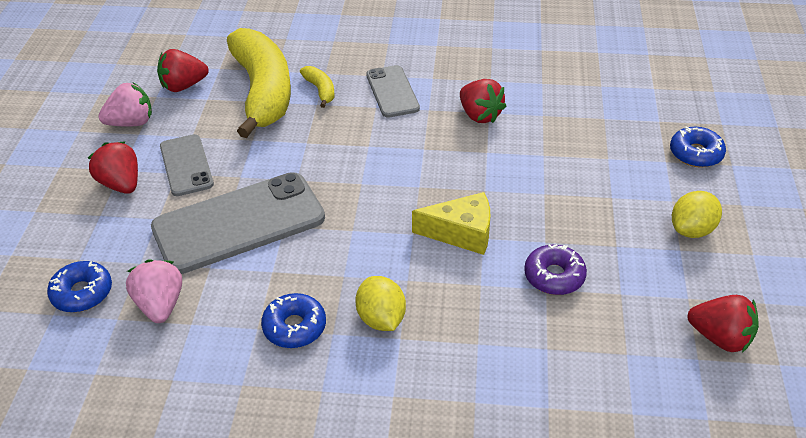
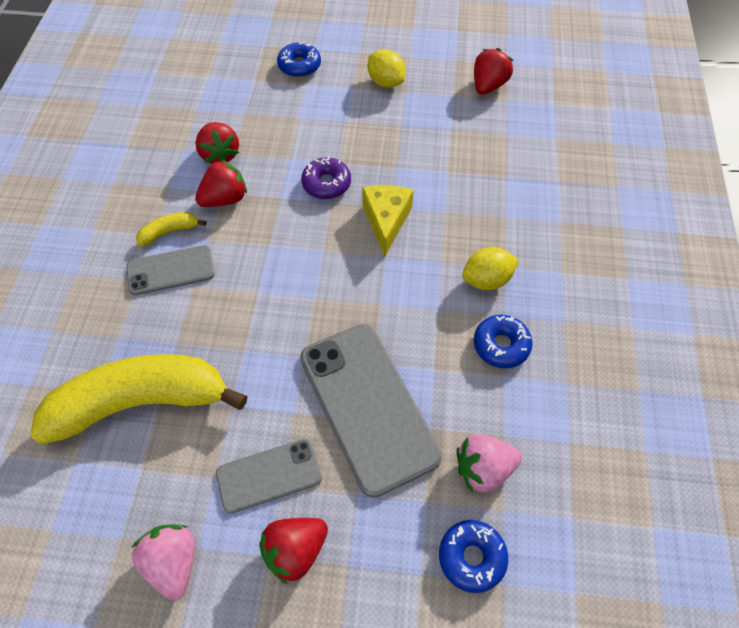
camera: 90 degrees left, 15 degrees up
(183, 86) = (105, 504): red strawberry -> red strawberry (220, 155)
(320, 90) = (152, 340): yellow banana -> yellow banana (169, 232)
(554, 276) = (435, 165): purple donut -> purple donut (326, 184)

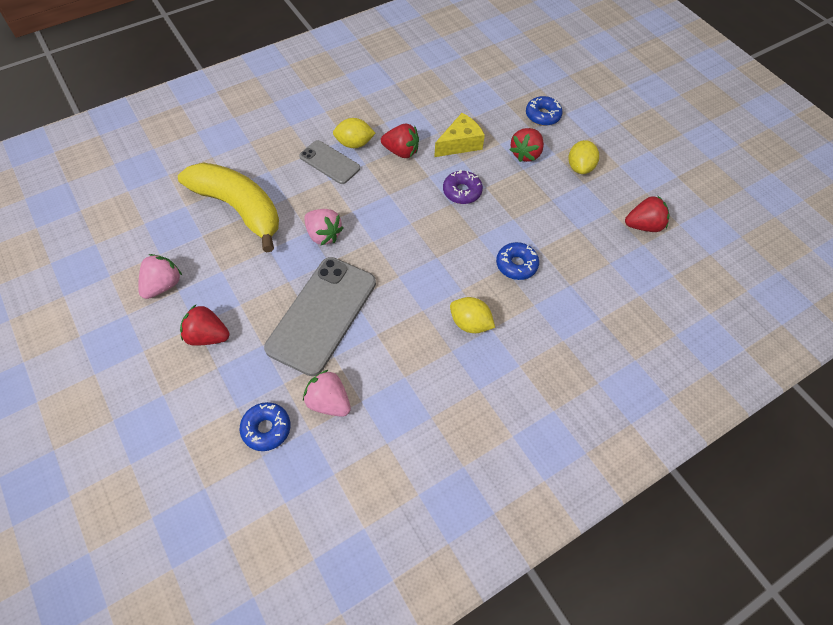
camera: 50 degrees right, 0 degrees up
(169, 232) = (354, 144): yellow banana -> yellow lemon
(220, 155) = (430, 127): red strawberry -> red strawberry (525, 154)
(264, 338) = (323, 235): none -> pink strawberry
(269, 475) = (241, 295): grey phone -> none
(386, 221) = (464, 240): yellow cheese -> yellow cheese (460, 144)
(501, 345) = (426, 361): blue donut -> blue donut (516, 265)

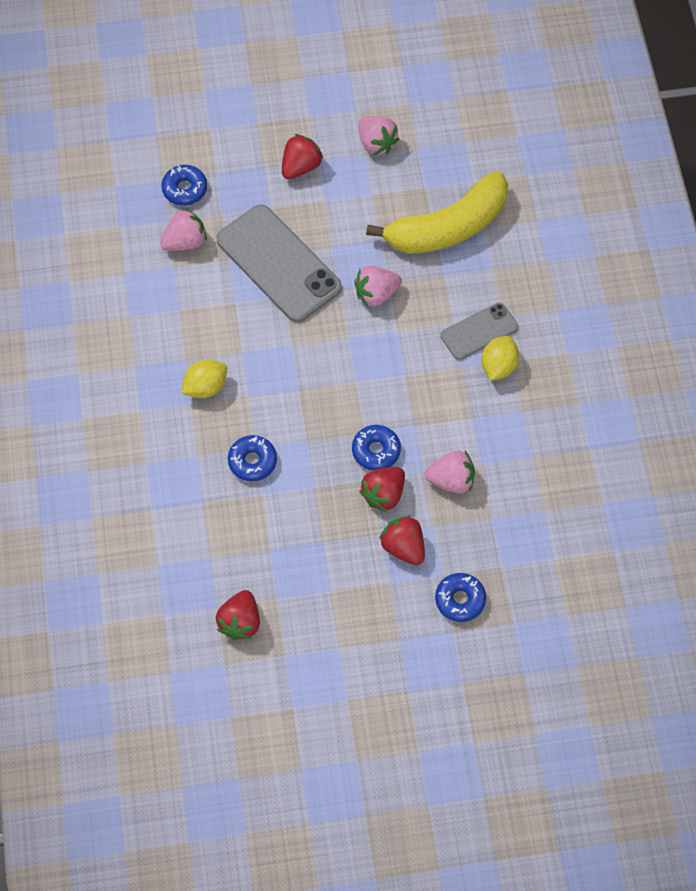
camera: 115 degrees right, 5 degrees up
(401, 152) = (465, 411): red strawberry -> red strawberry (383, 494)
(460, 144) = (451, 480): yellow cheese -> pink strawberry
(462, 191) = (376, 451): purple donut -> blue donut
(580, 167) = (356, 599): yellow lemon -> none

